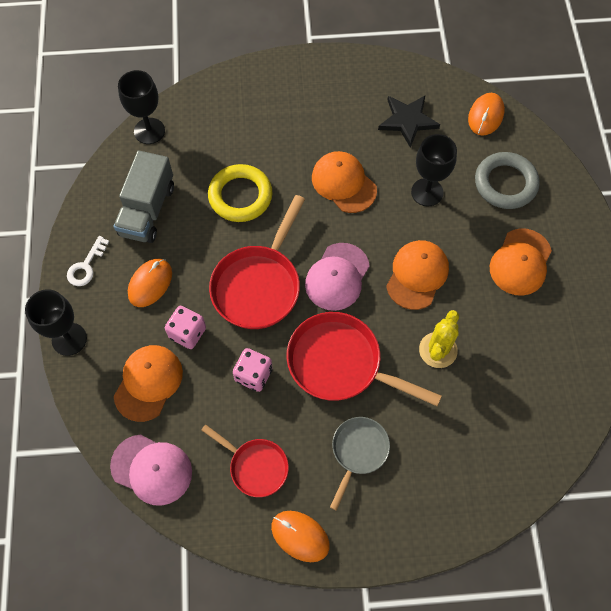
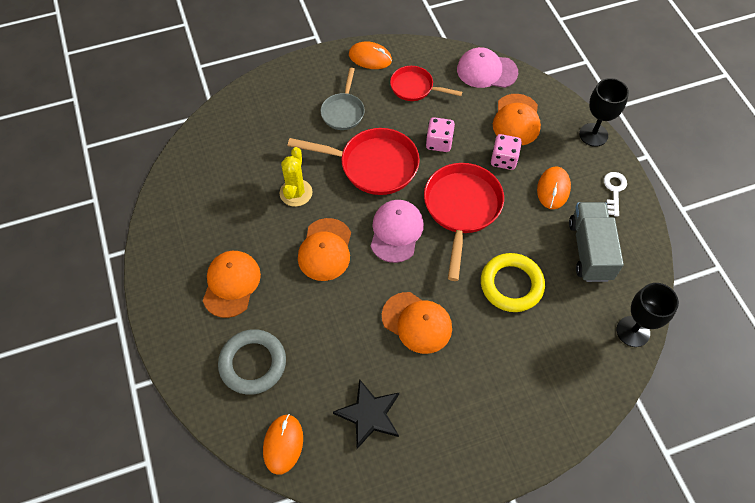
camera: 165 degrees right, 5 degrees down
(427, 192) = (332, 334): black goblet -> none

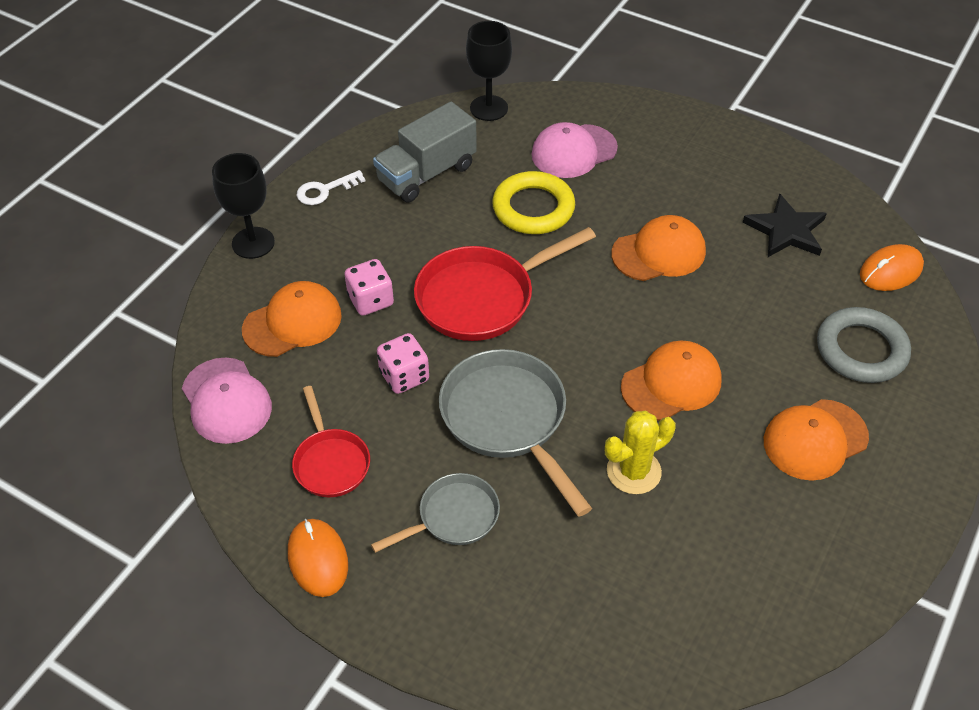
camera: 130 degrees left, 10 degrees down
(373, 165) = (507, 419): red pan -> grey pan
(396, 232) = (576, 335): pink cap -> pink cap (573, 151)
(417, 322) = (659, 253): orange cap -> orange cap turned 75 degrees clockwise
(553, 189) = (372, 237): orange mouse -> none

